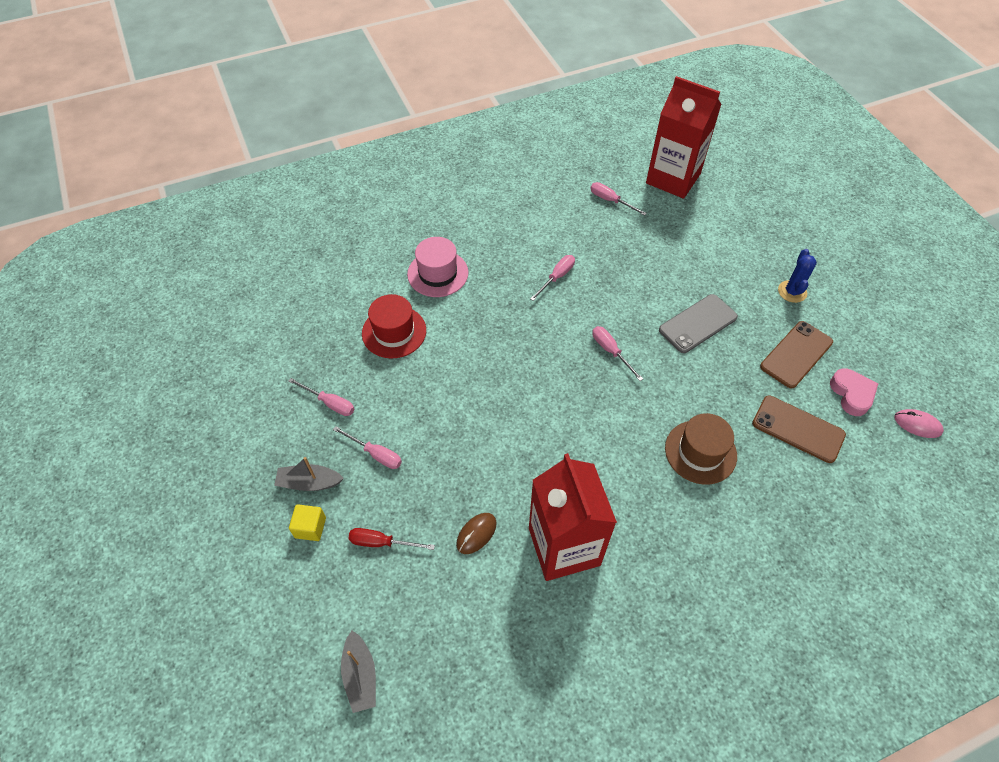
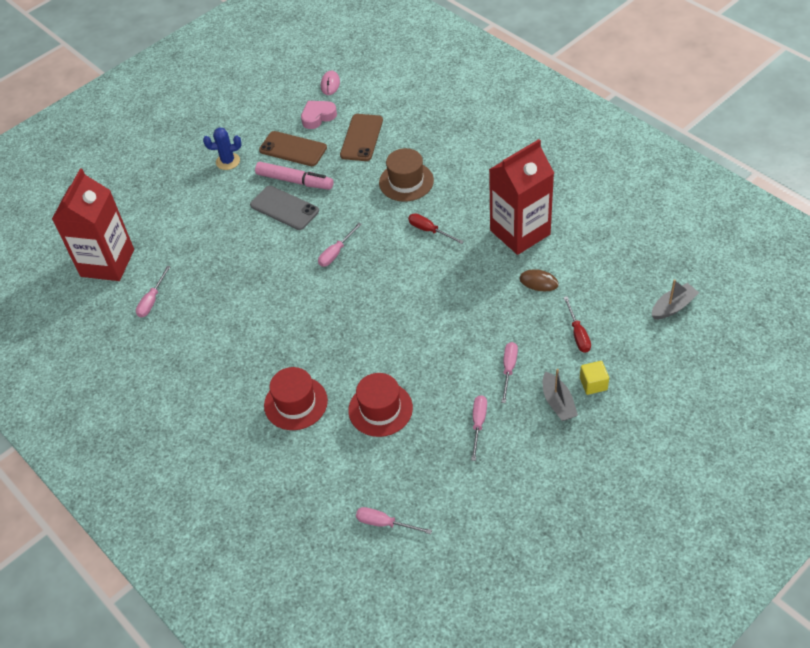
camera: 105 degrees left, 5 degrees down
(438, 273) = (296, 403): pink hat -> red hat
(557, 277) = (267, 311): pink screwdriver -> pink screwdriver (385, 523)
(607, 449) = (429, 230): none -> red screwdriver
(739, 343) = (295, 181): none -> pink marker

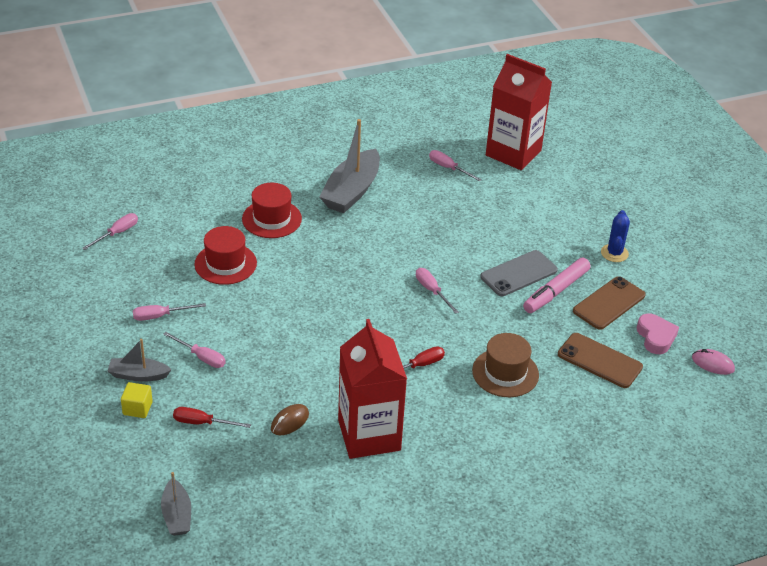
camera: 105 degrees right, 10 degrees down
(222, 359) = (351, 191): none -> grey boat
(478, 424) = (160, 316): pink screwdriver -> pink screwdriver turned 135 degrees clockwise

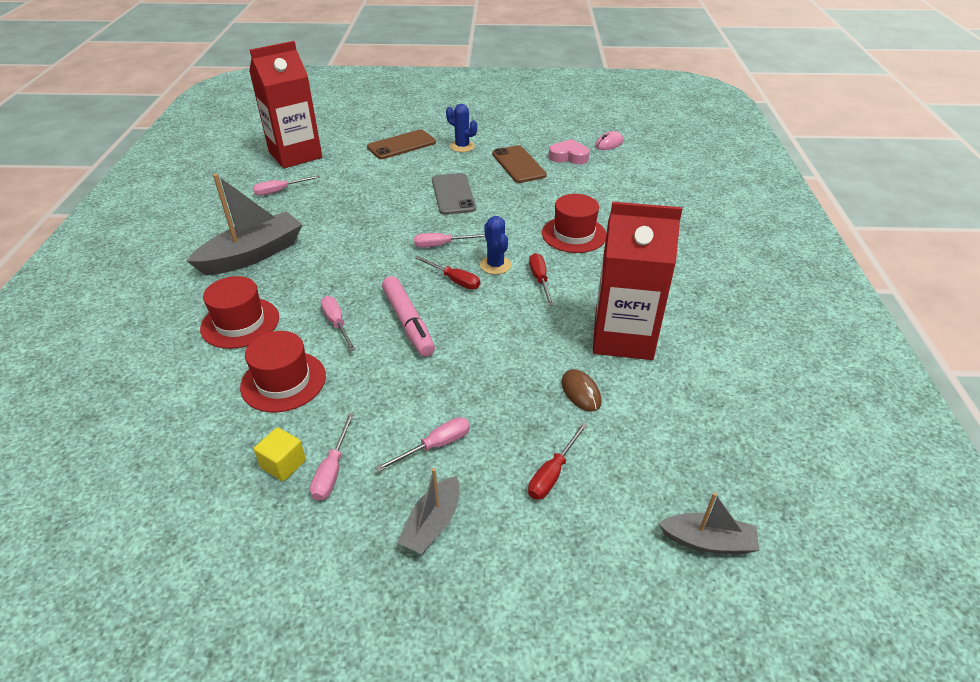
camera: 65 degrees left, 0 degrees up
(117, 233) = (125, 480): pink screwdriver -> pink screwdriver (337, 324)
(137, 408) = (497, 540): yellow cube -> yellow cube (283, 464)
(351, 191) = (253, 255): grey boat -> grey boat turned 90 degrees counterclockwise
(386, 313) = (454, 280): none -> red screwdriver
(423, 332) = (495, 265): none -> blue cactus
(505, 373) = (574, 234): brown hat -> red hat
(556, 291) = (488, 183): pink marker -> pink marker (408, 322)
(599, 361) = (582, 186): brown phone -> brown phone (401, 145)

